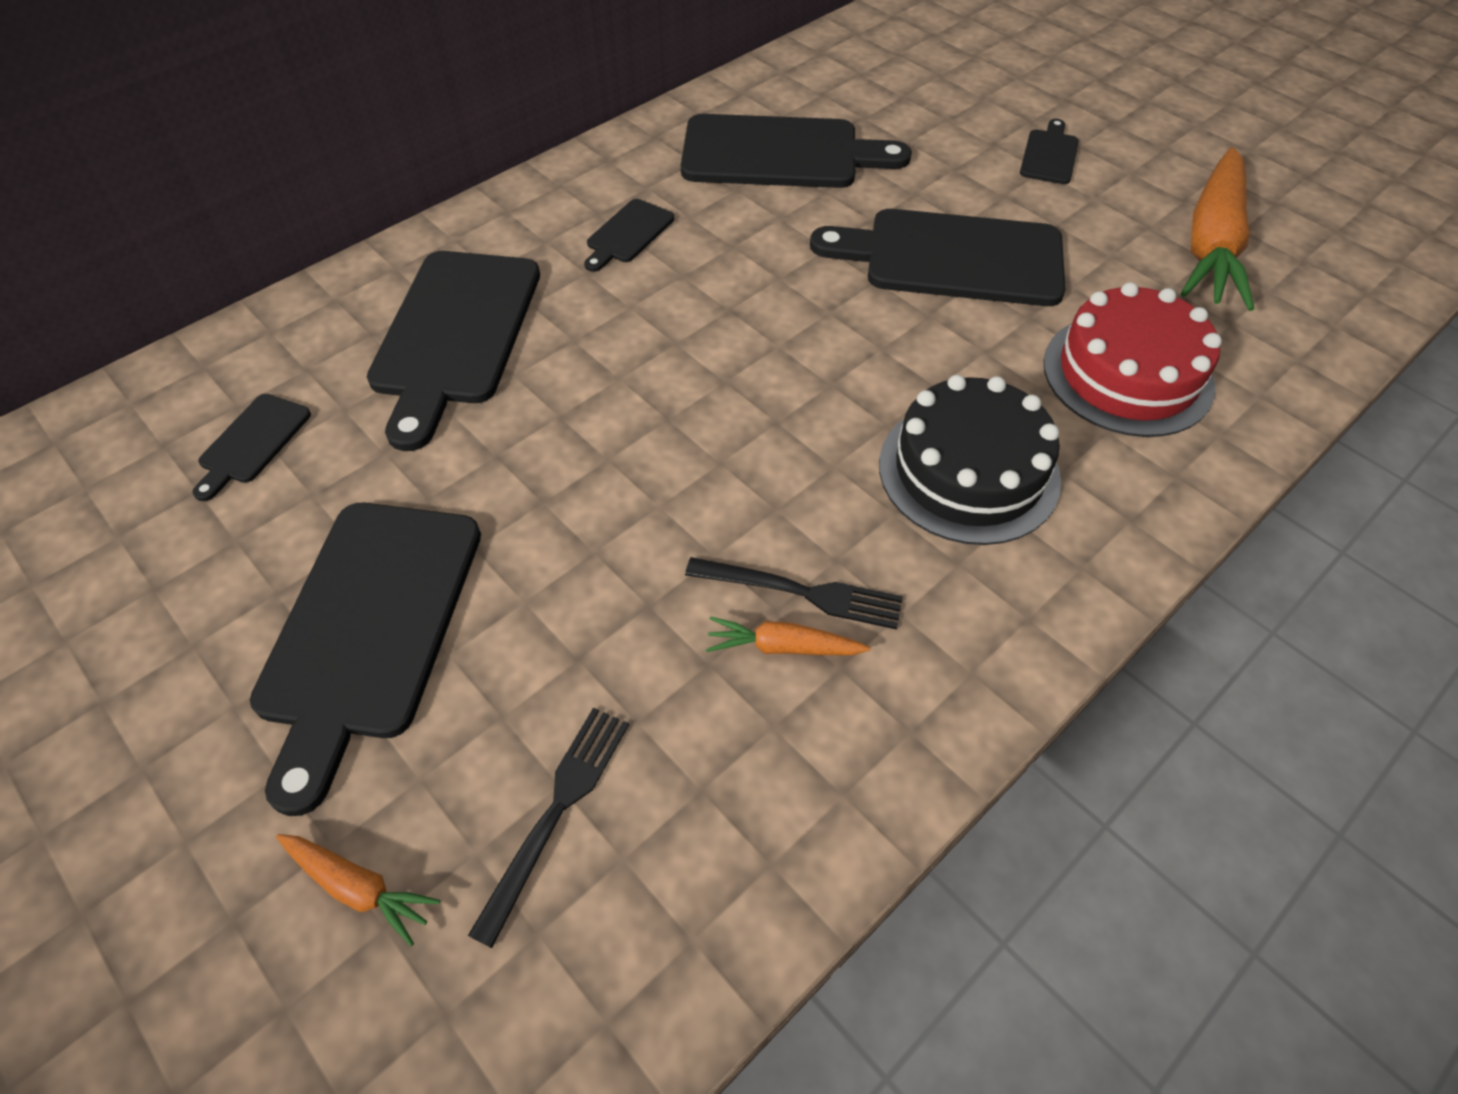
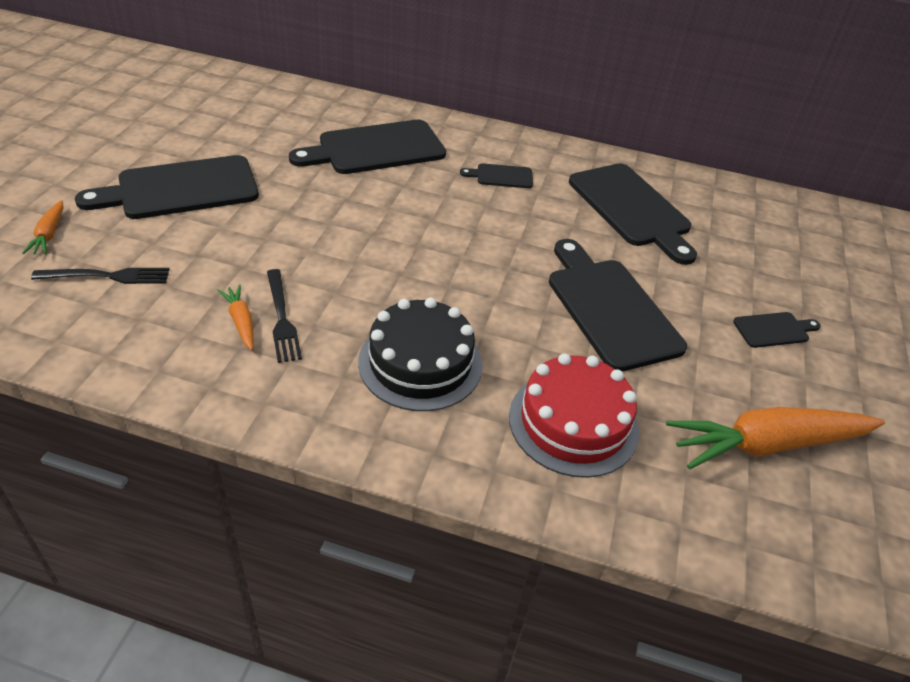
camera: 55 degrees right, 10 degrees down
(252, 442) = (265, 121): black cutting board -> none

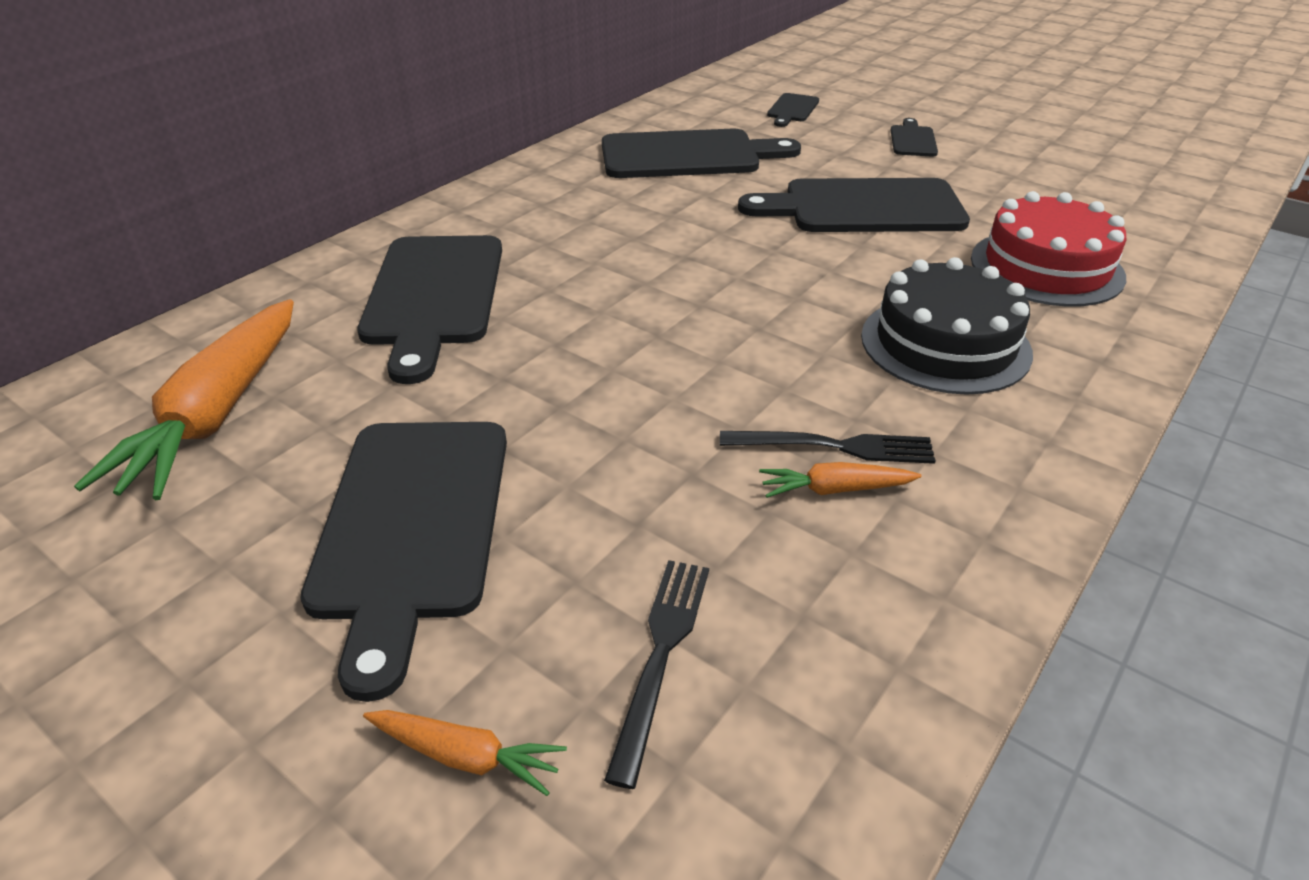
camera: 65 degrees left, 5 degrees down
(501, 176) = (573, 215): black cutting board -> black cutting board (792, 109)
(768, 445) = (1070, 182): orange carrot -> orange carrot (217, 414)

